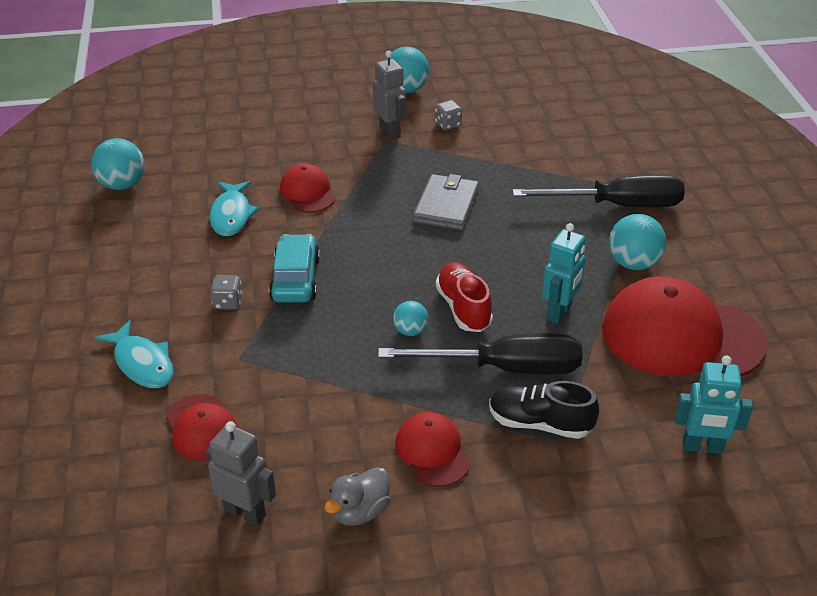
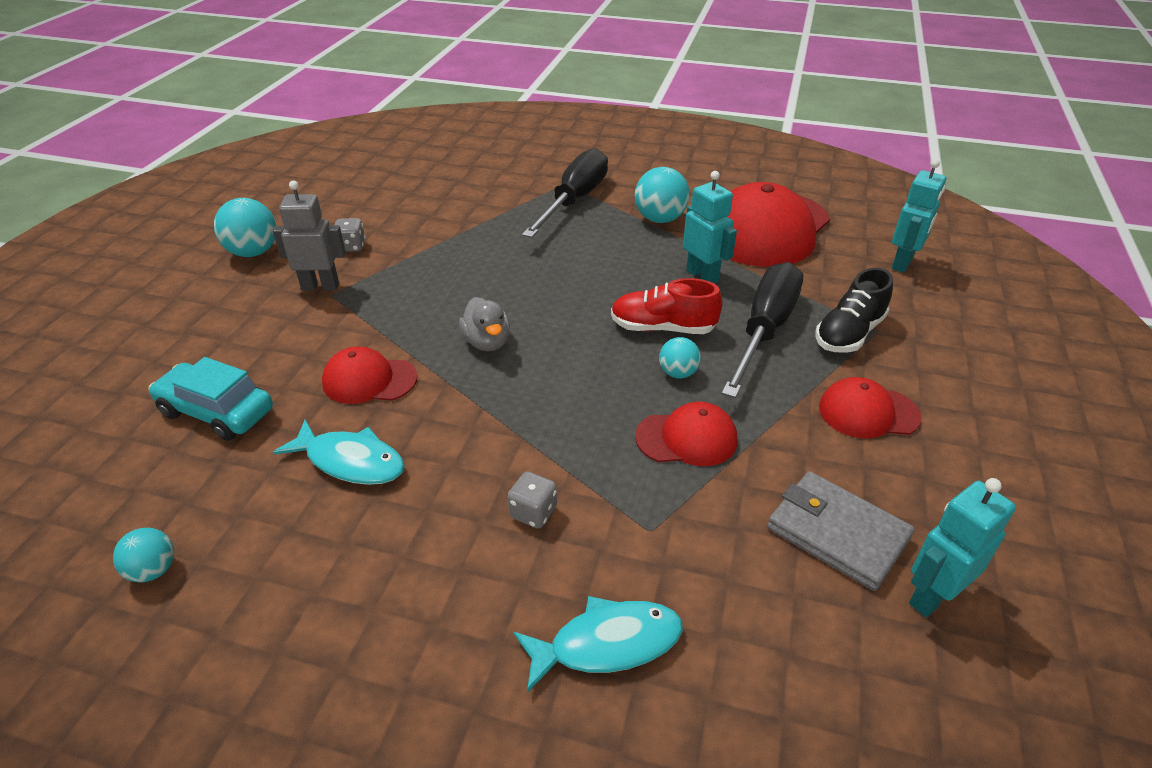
camera: 65 degrees left, 0 degrees up
(122, 185) = (153, 570): turquoise ball -> turquoise ball, size x0.59
(201, 427) = (768, 604): red cap -> red cap (687, 438)
(245, 512) = (932, 596): grey robot -> turquoise robot
(295, 279) = (530, 437): turquoise car -> turquoise car (216, 412)
(360, 511) = (945, 491): grey duck -> grey duck (487, 342)
(446, 205) = (490, 289): grey wallet -> grey wallet (837, 533)

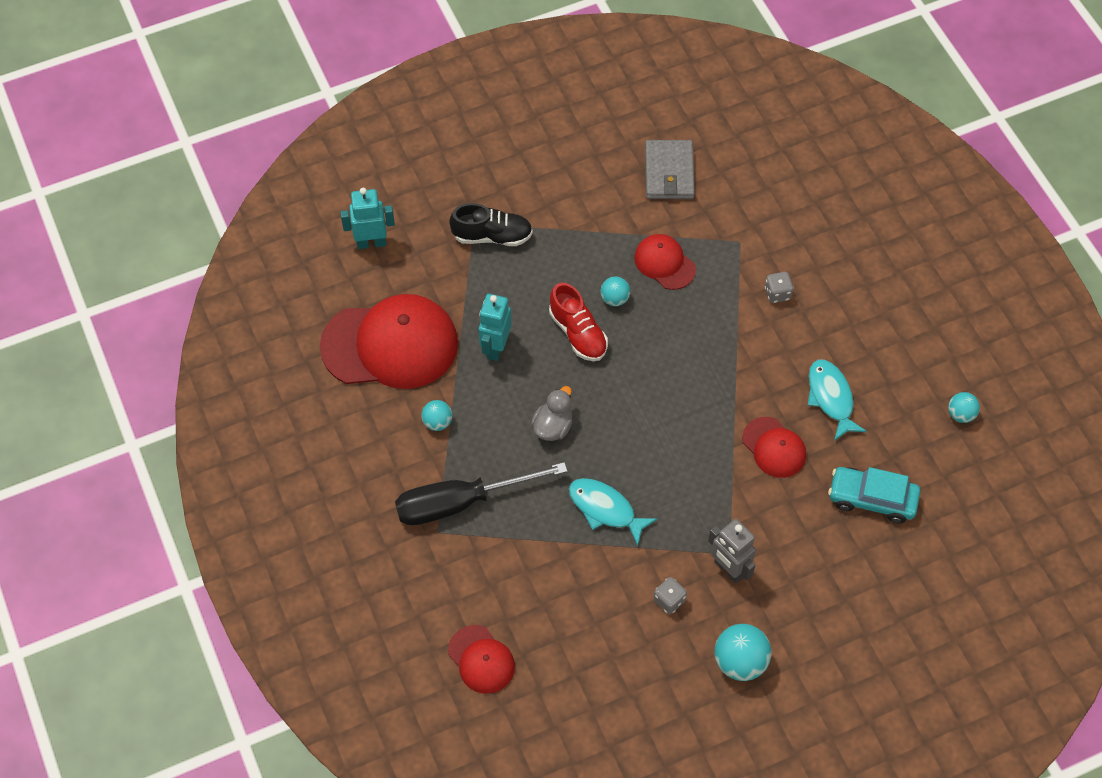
camera: 130 degrees left, 20 degrees up
(216, 412) = (872, 499): turquoise car -> turquoise car turned 120 degrees clockwise
(487, 342) = (683, 416): grey duck -> grey duck (553, 426)
(607, 644) = (810, 220): turquoise fish -> turquoise fish (605, 509)
(660, 219) = (437, 422): turquoise ball -> turquoise ball, size x0.59
(764, 330) = (529, 279): black screwdriver -> none
(868, 412) = (564, 196): red cap -> red cap (481, 659)
(932, 596) = (673, 126): turquoise robot -> none

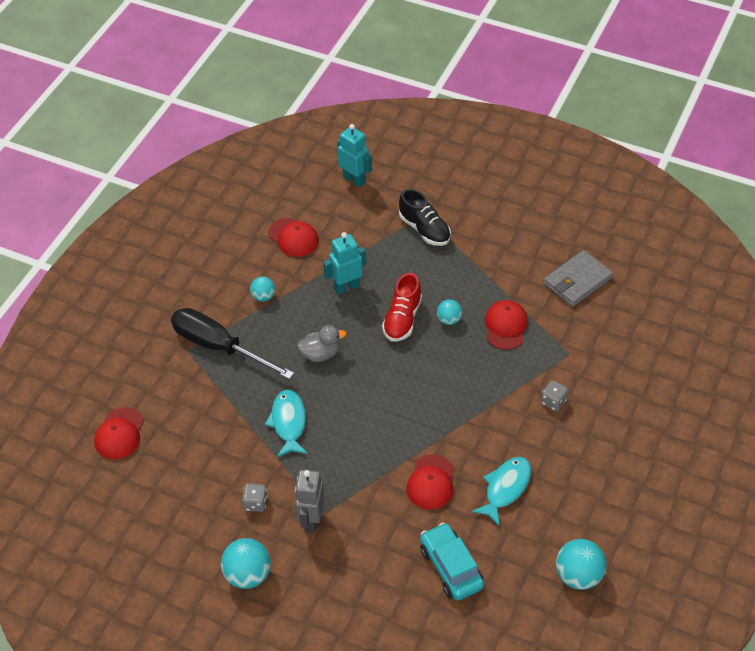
camera: 50 degrees right, 10 degrees down
(390, 345) = (293, 237): red cap -> red cap, size x0.50
(960, 414) = (578, 576): turquoise ball -> turquoise ball, size x1.70

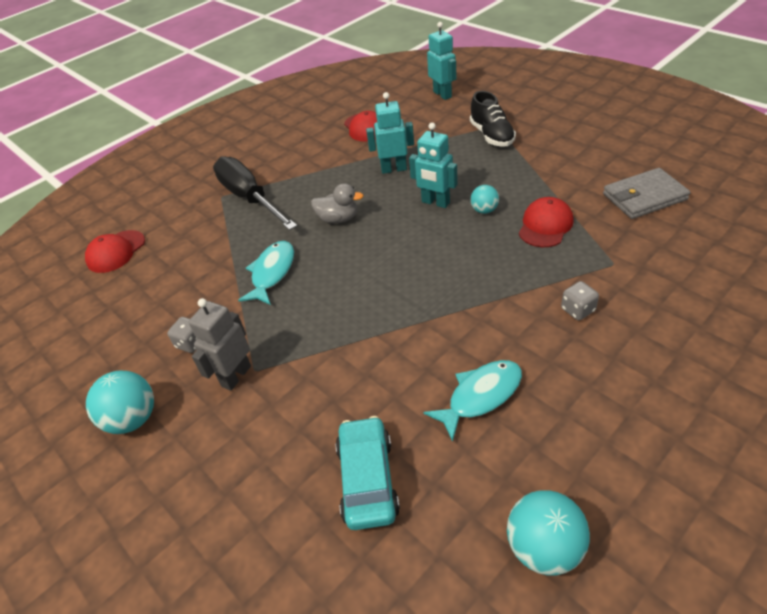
camera: 25 degrees right, 5 degrees down
(263, 297) = (313, 166): turquoise ball -> none
(402, 319) = (435, 202): red shoe -> turquoise robot
(431, 482) = (391, 367): red cap -> none

